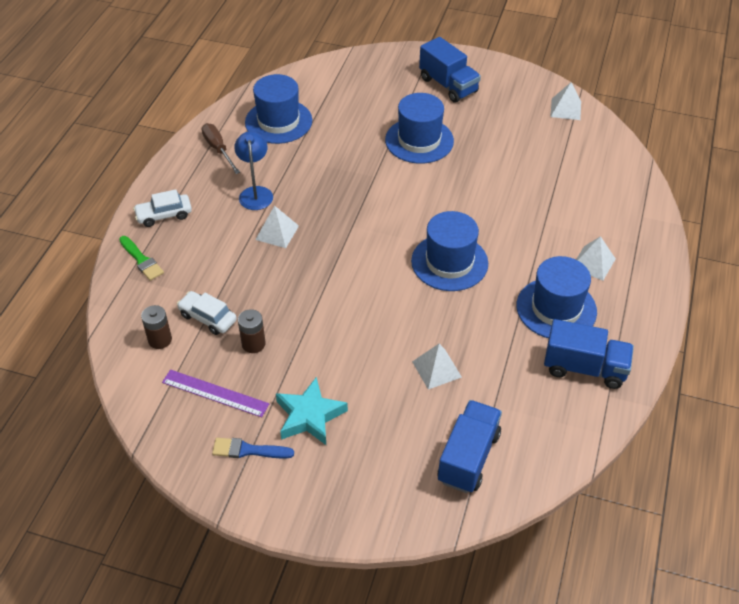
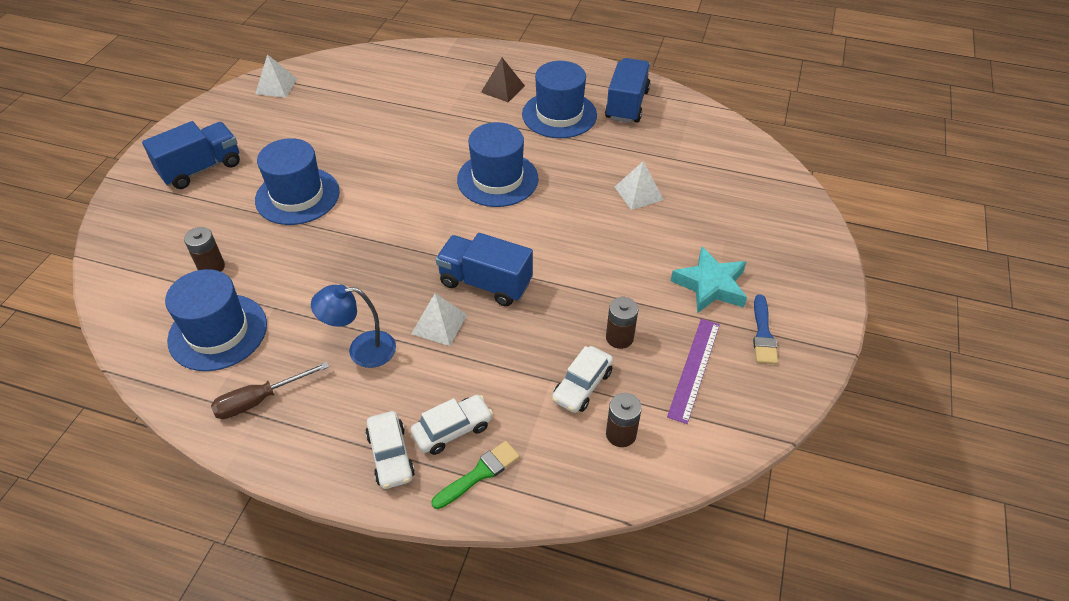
camera: 90 degrees left, 0 degrees up
(179, 245) = (452, 429): none -> white car
(340, 108) = (211, 267): none -> brown battery
(468, 457) = (734, 177): blue truck -> blue truck (485, 283)
(593, 263) = (503, 89): white pyramid -> brown pyramid

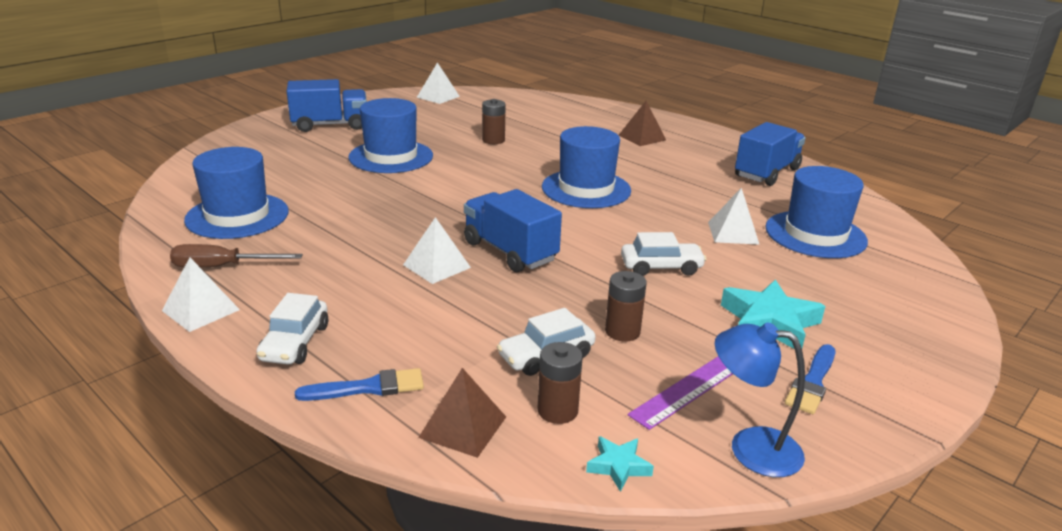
camera: 25 degrees right, 20 degrees down
(211, 267) = (276, 178): brown battery -> brown battery (493, 140)
(284, 456) = (200, 310): none -> white pyramid
(362, 350) = (346, 262): blue lamp -> blue lamp (750, 448)
(452, 429) = (375, 344): white car -> white car (661, 267)
(479, 474) = (368, 388): green brush -> blue brush
(559, 115) = (686, 164): blue hat -> blue hat (815, 234)
(569, 478) = (463, 427): none -> brown pyramid
(686, 464) = (618, 466): none -> turquoise star

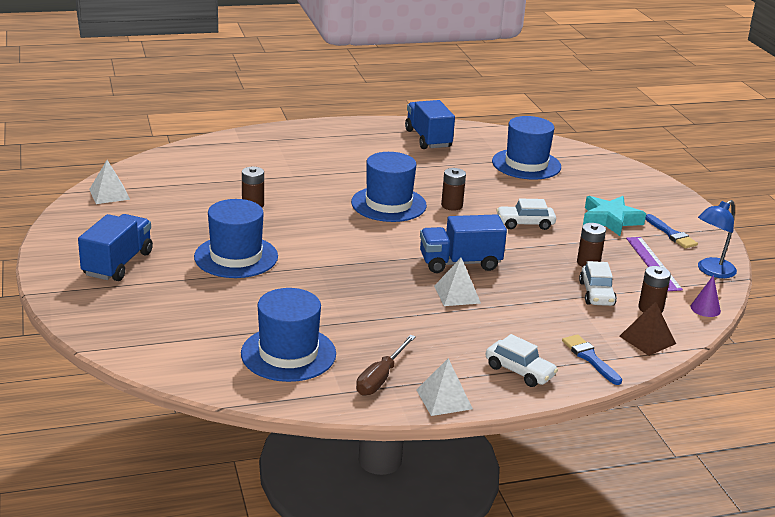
camera: 60 degrees left, 0 degrees up
(368, 388) = (590, 358): blue brush -> blue brush turned 45 degrees counterclockwise
(618, 466) = (705, 308): turquoise star -> purple cone
(635, 218) = (452, 205): none -> brown battery
(642, 137) = (318, 151): brown pyramid -> none
(661, 267) = (525, 224): white car -> white car turned 120 degrees counterclockwise
(733, 233) = (501, 185): white pyramid -> none

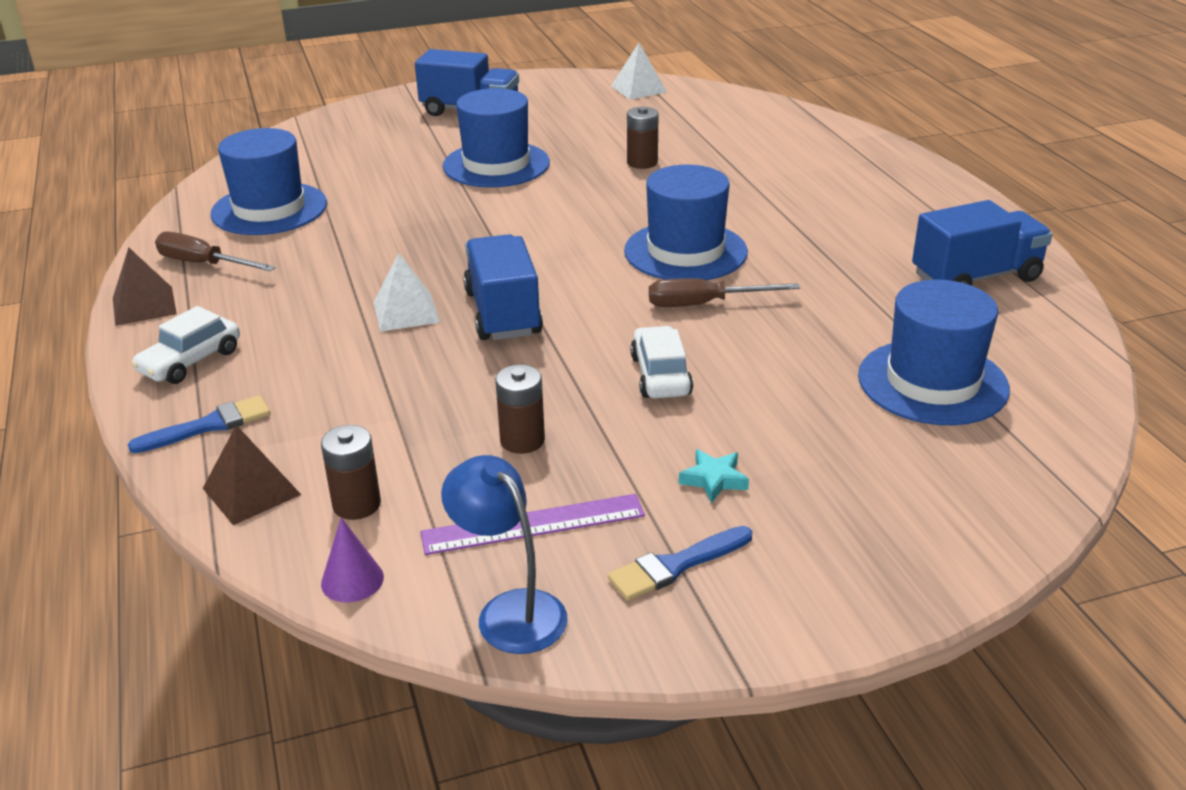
camera: 90 degrees right, 5 degrees up
(444, 399) = (144, 305): white pyramid -> brown pyramid
(452, 205) = (704, 304): brown battery -> brown screwdriver
(596, 294) = (409, 444): white car -> none
(610, 220) = (714, 480): turquoise star -> turquoise star, size x0.51

